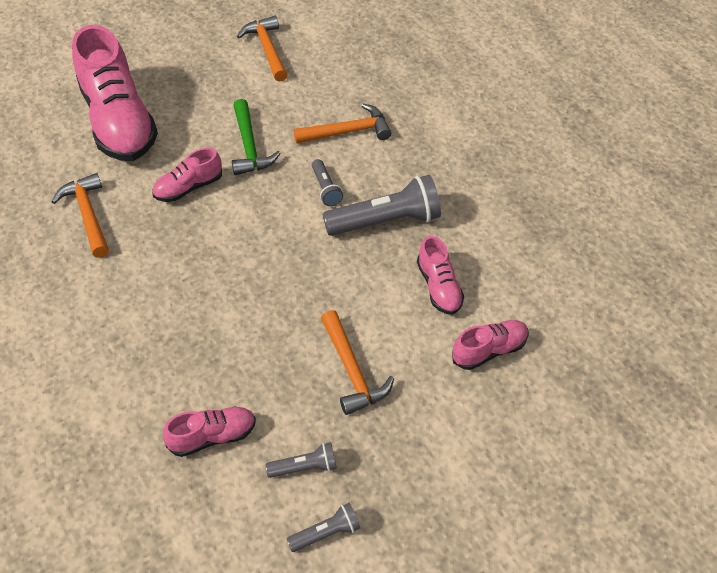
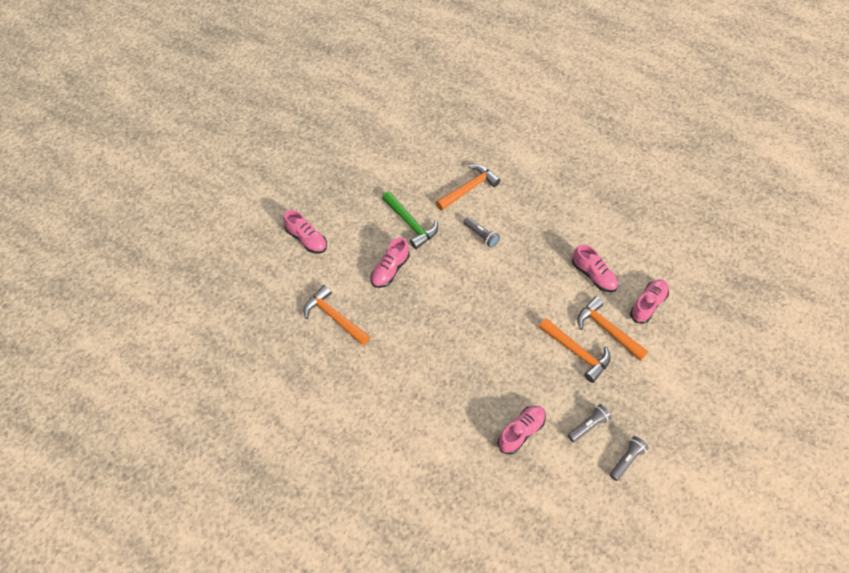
camera: 25 degrees left, 5 degrees up
(119, 121) = (306, 239): pink shoe -> pink shoe, size x0.47
(267, 49) = (373, 146): orange hammer -> orange hammer (607, 330)
(386, 221) = (533, 243): grey flashlight -> none

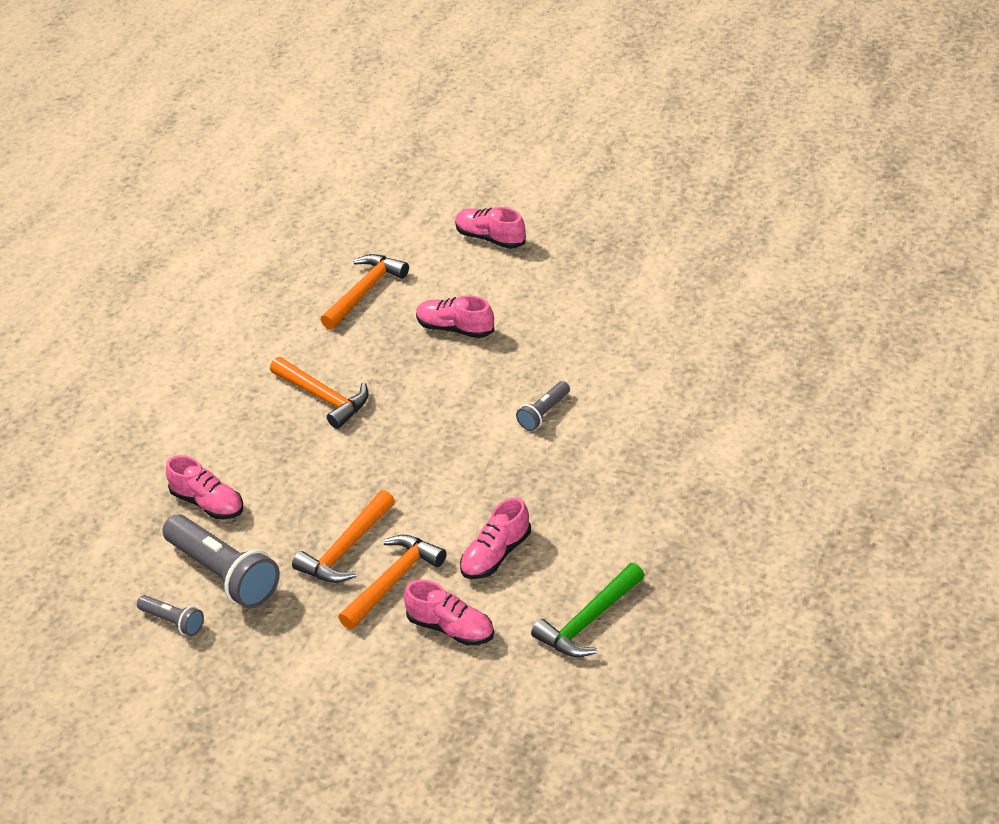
camera: 85 degrees right, 15 degrees down
(306, 239) = (490, 238): pink shoe -> pink shoe turned 90 degrees clockwise
(411, 224) = (546, 334): green hammer -> green hammer (588, 621)
(469, 188) = (637, 385): orange hammer -> orange hammer (324, 397)
(588, 426) = (224, 574): grey flashlight -> grey flashlight, size x1.98

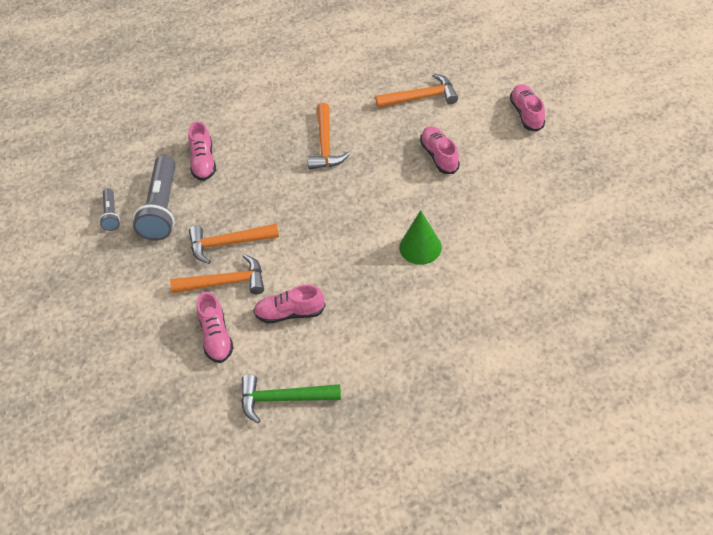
camera: 45 degrees right, 10 degrees up
(544, 413) = (420, 247): grey flashlight -> green cone

